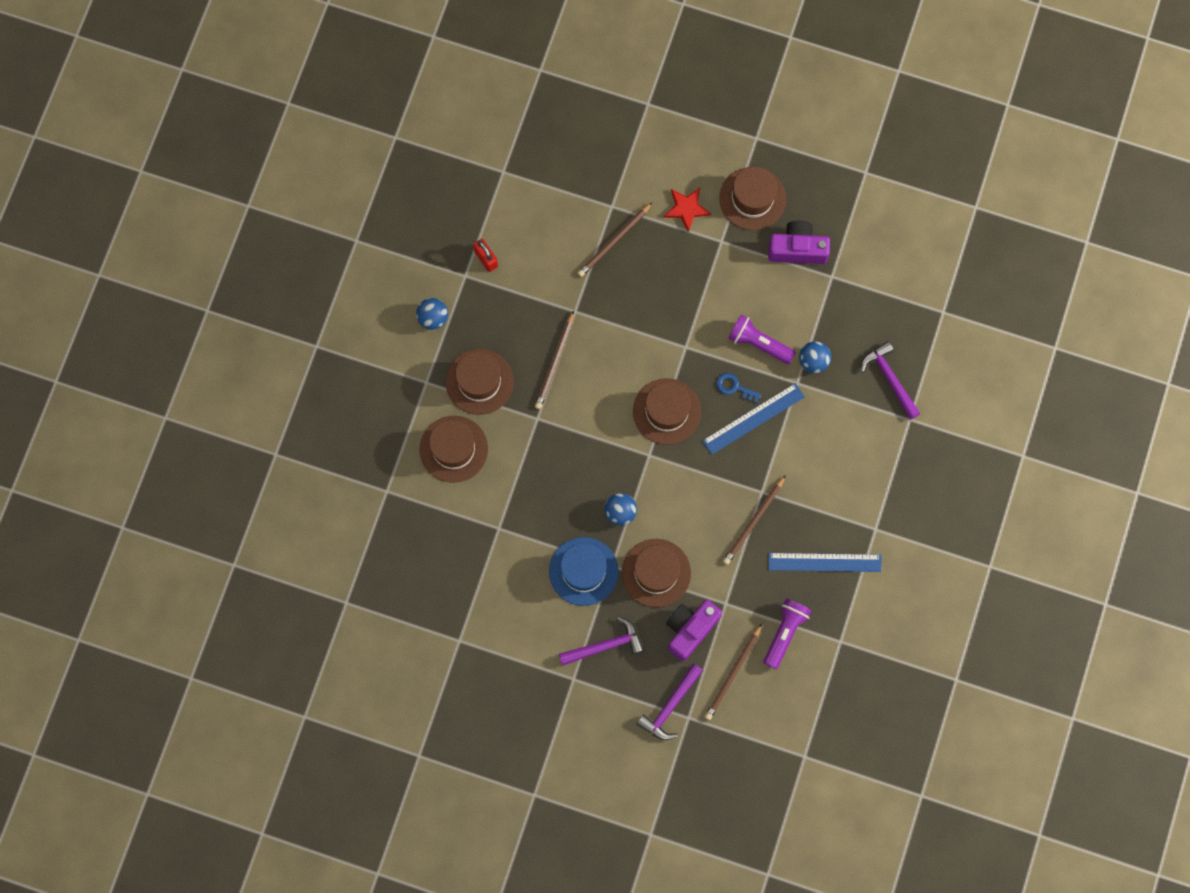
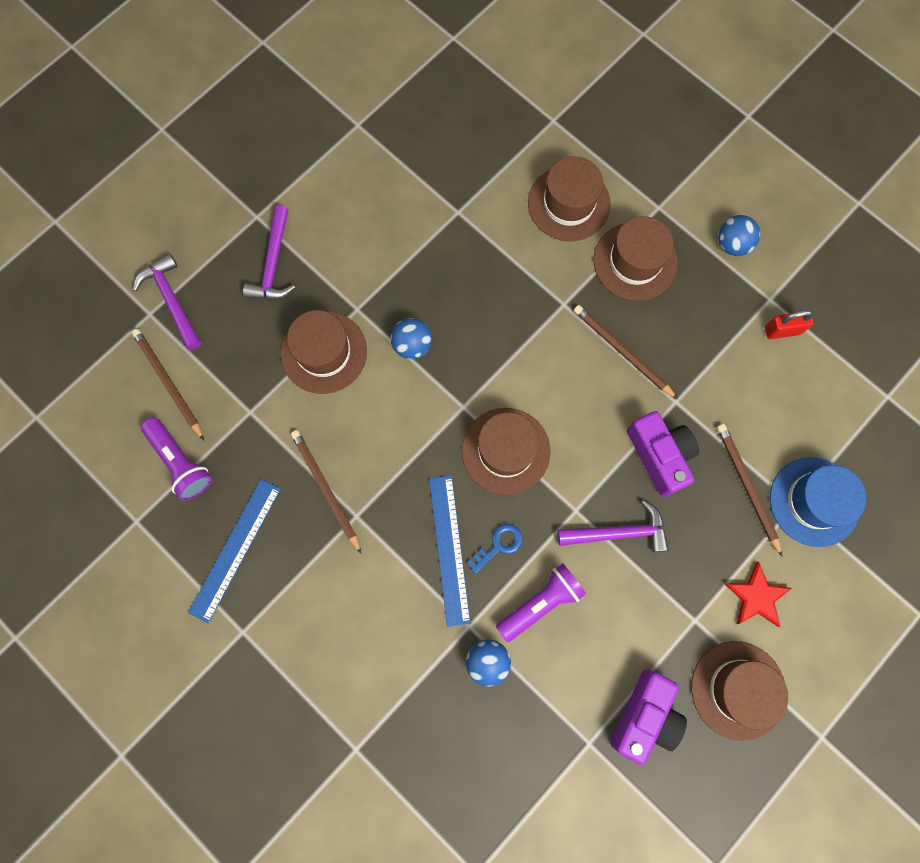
camera: 115 degrees right, 0 degrees up
(583, 571) = (366, 277): blue hat -> blue hat (814, 501)
(690, 629) = (241, 360): purple camera -> purple camera (659, 455)
(890, 379) = (419, 751): purple hammer -> purple hammer (618, 532)

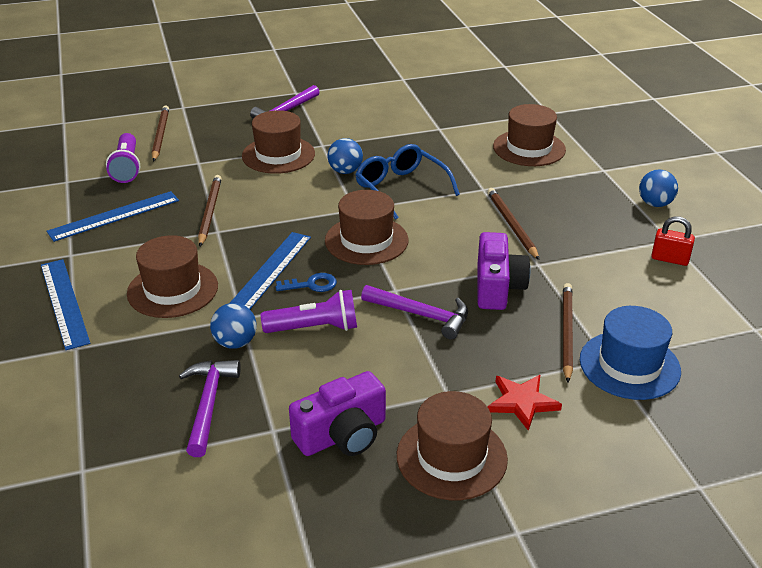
camera: 30 degrees right, 40 degrees down
(172, 301) = (203, 106): purple hammer -> purple hammer (208, 404)
(295, 700) = (64, 302): none -> blue ruler
(485, 346) = (401, 188): none -> blue glasses
(635, 261) = (561, 187): brown hat -> brown hat (172, 290)

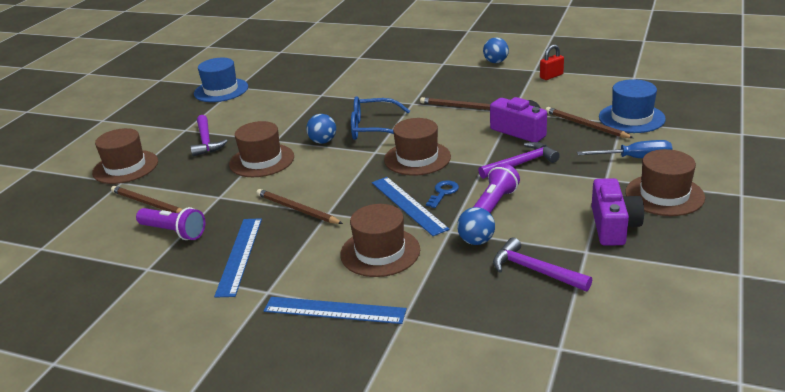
camera: 50 degrees left, 5 degrees down
(387, 74) = (221, 90): none -> blue hat
(522, 402) = (635, 158): red star -> blue screwdriver
(529, 148) = (388, 75): brown hat -> brown hat (125, 167)

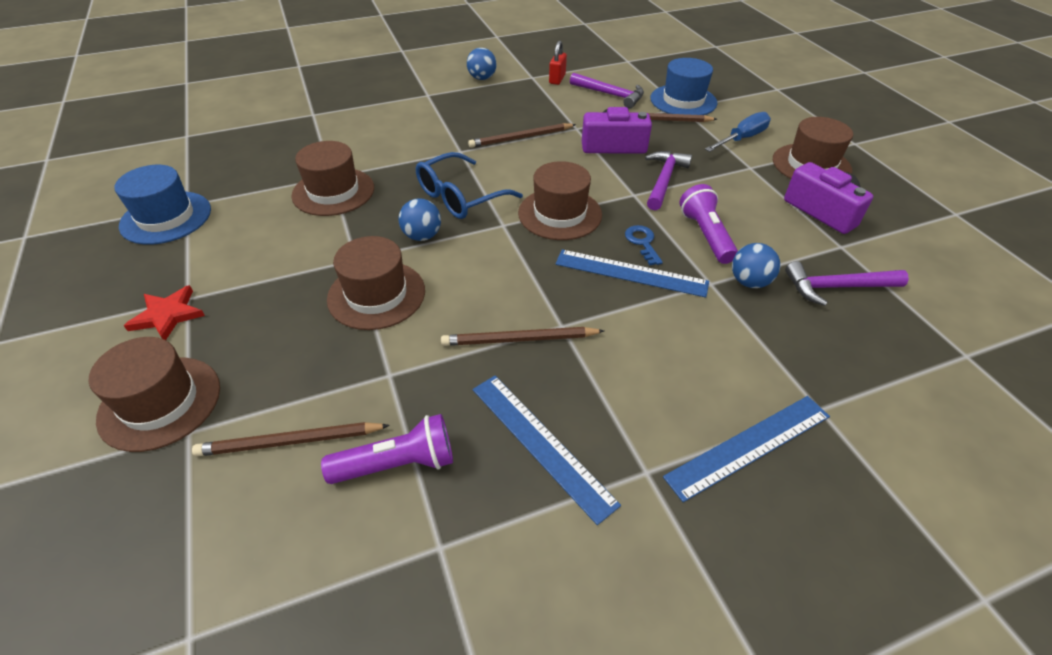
camera: 45 degrees left, 15 degrees up
(169, 134) = (167, 315): none -> red star
(206, 141) = (250, 301): purple hammer -> purple hammer (610, 95)
(380, 252) = (686, 344): brown hat -> brown hat (333, 192)

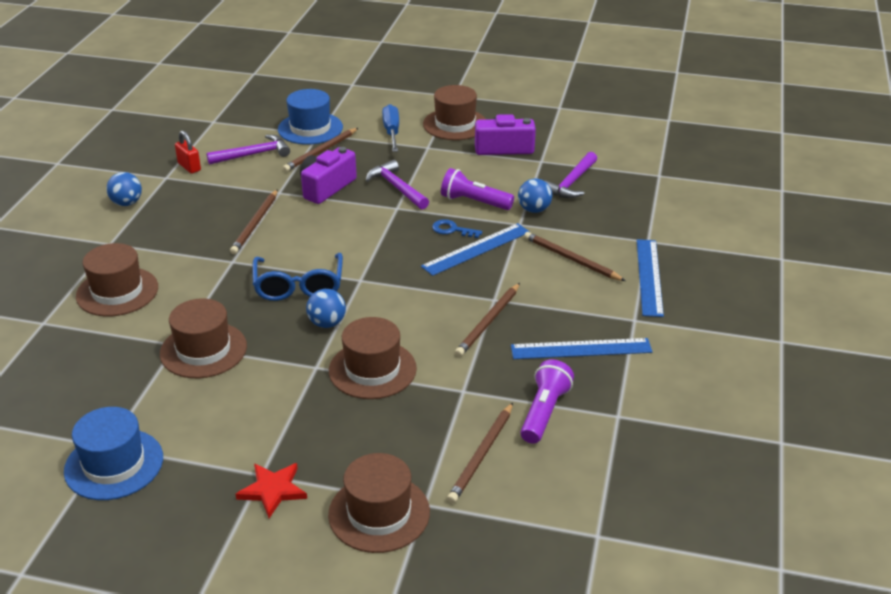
camera: 55 degrees left, 10 degrees down
(560, 214) = (379, 249): brown hat -> brown hat (117, 292)
(698, 354) = (571, 259): none -> brown pencil

